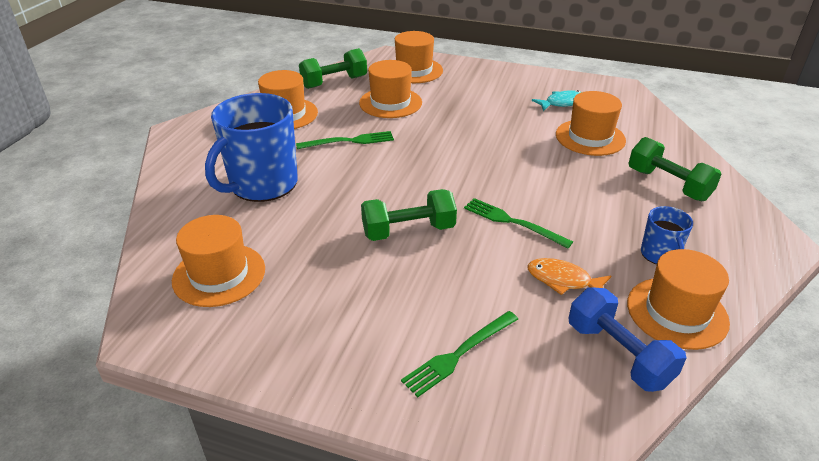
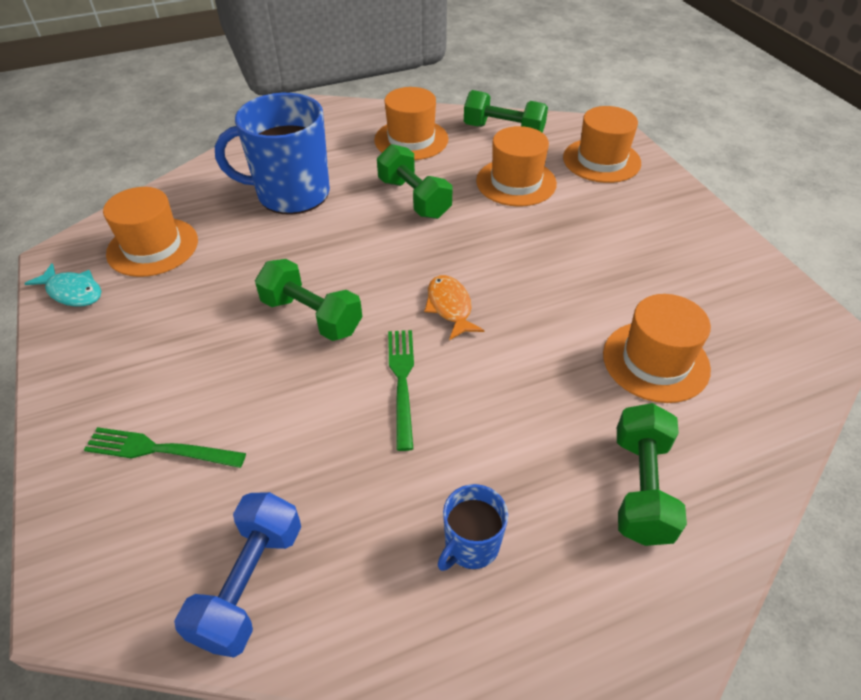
camera: 50 degrees right, 10 degrees up
(349, 141) = (414, 198): green fork -> green dumbbell
(562, 103) = (702, 299): turquoise fish -> turquoise fish (73, 292)
(563, 280) = (338, 474): orange fish -> orange fish (450, 307)
(677, 312) = (369, 612): orange hat -> none

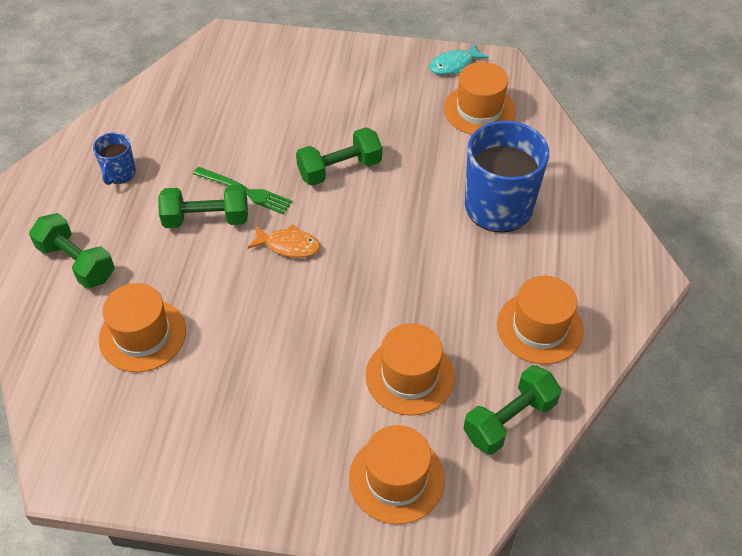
camera: 120 degrees right, 5 degrees up
(160, 449) = (285, 78): green fork -> none
(250, 583) = (178, 90): blue dumbbell -> none
(414, 198) = (437, 284): green dumbbell -> green dumbbell (206, 219)
(471, 545) = (119, 173): blue mug -> blue mug turned 150 degrees counterclockwise

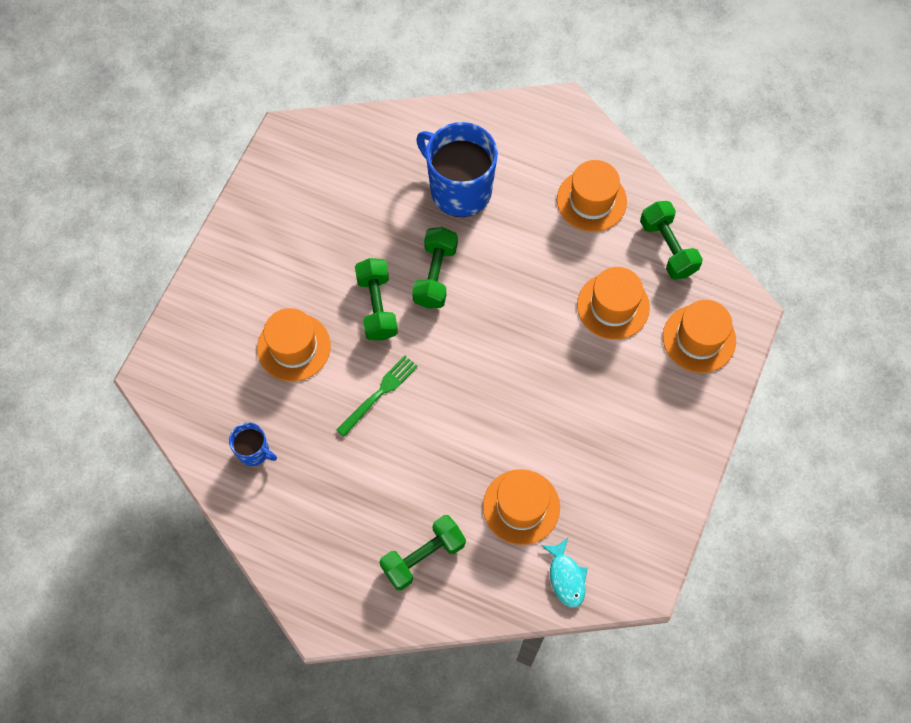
camera: 75 degrees left, 15 degrees up
(119, 173) = (319, 506): blue mug -> blue mug (254, 451)
(206, 219) = (403, 433): green dumbbell -> green dumbbell (435, 275)
(288, 245) = (455, 369): orange fish -> none
(454, 65) = (272, 173): turquoise fish -> turquoise fish (566, 577)
(479, 110) = (340, 170): orange hat -> orange hat (294, 347)

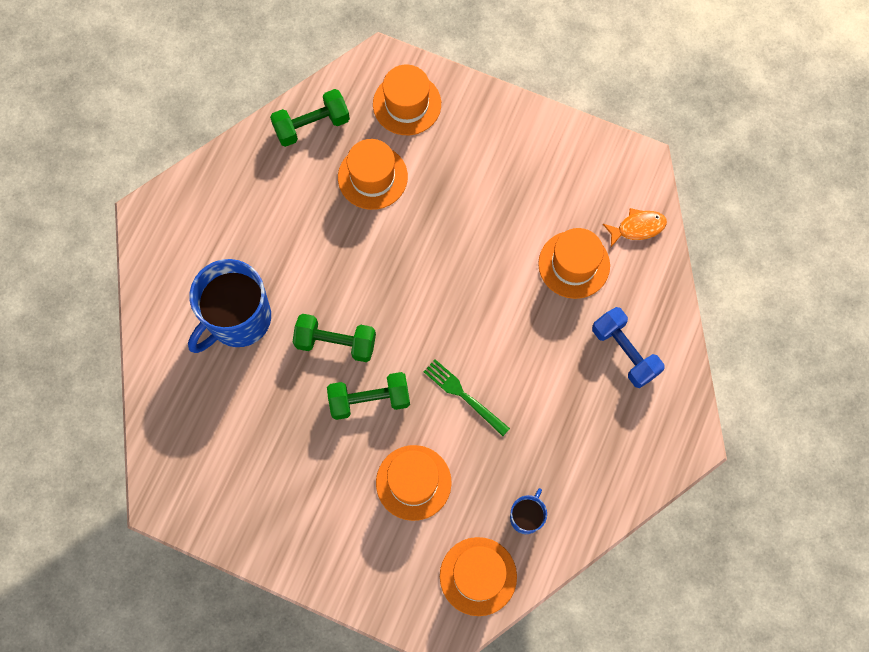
camera: 90 degrees left, 5 degrees up
(423, 556) = (624, 352): green dumbbell -> blue dumbbell
(566, 577) = (637, 227): turquoise fish -> orange fish
(591, 200) = (257, 192): orange hat -> orange hat (478, 576)

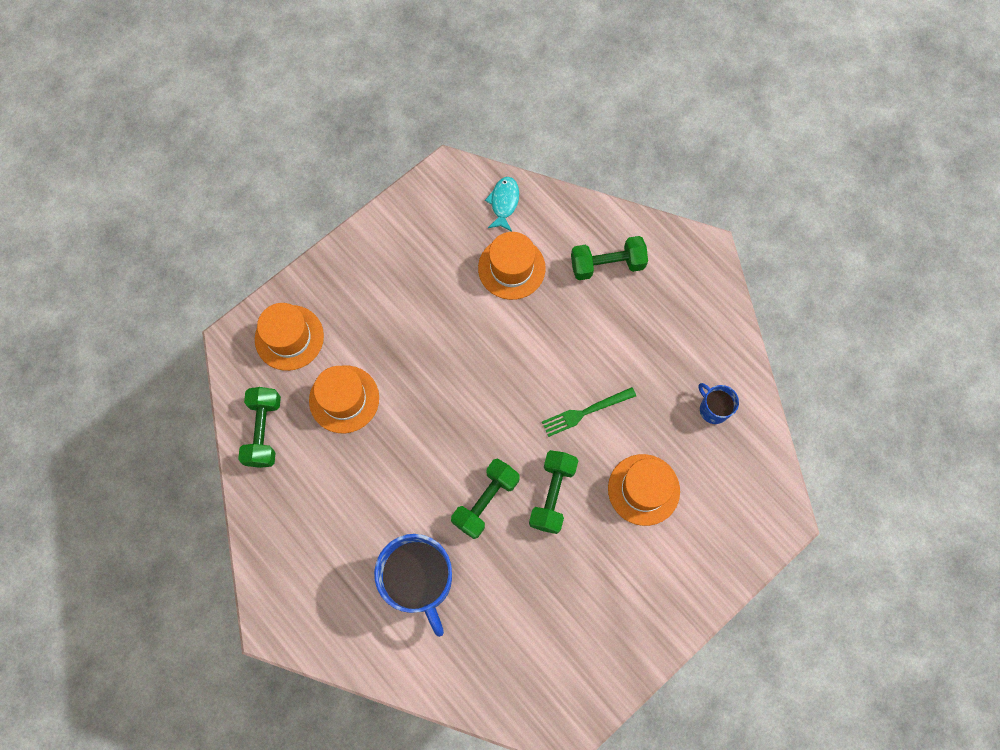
camera: 65 degrees left, 0 degrees up
(478, 576) = (747, 472): orange hat -> none
(624, 352) = (607, 264): blue dumbbell -> green dumbbell
(637, 227) = (504, 203): orange fish -> turquoise fish

